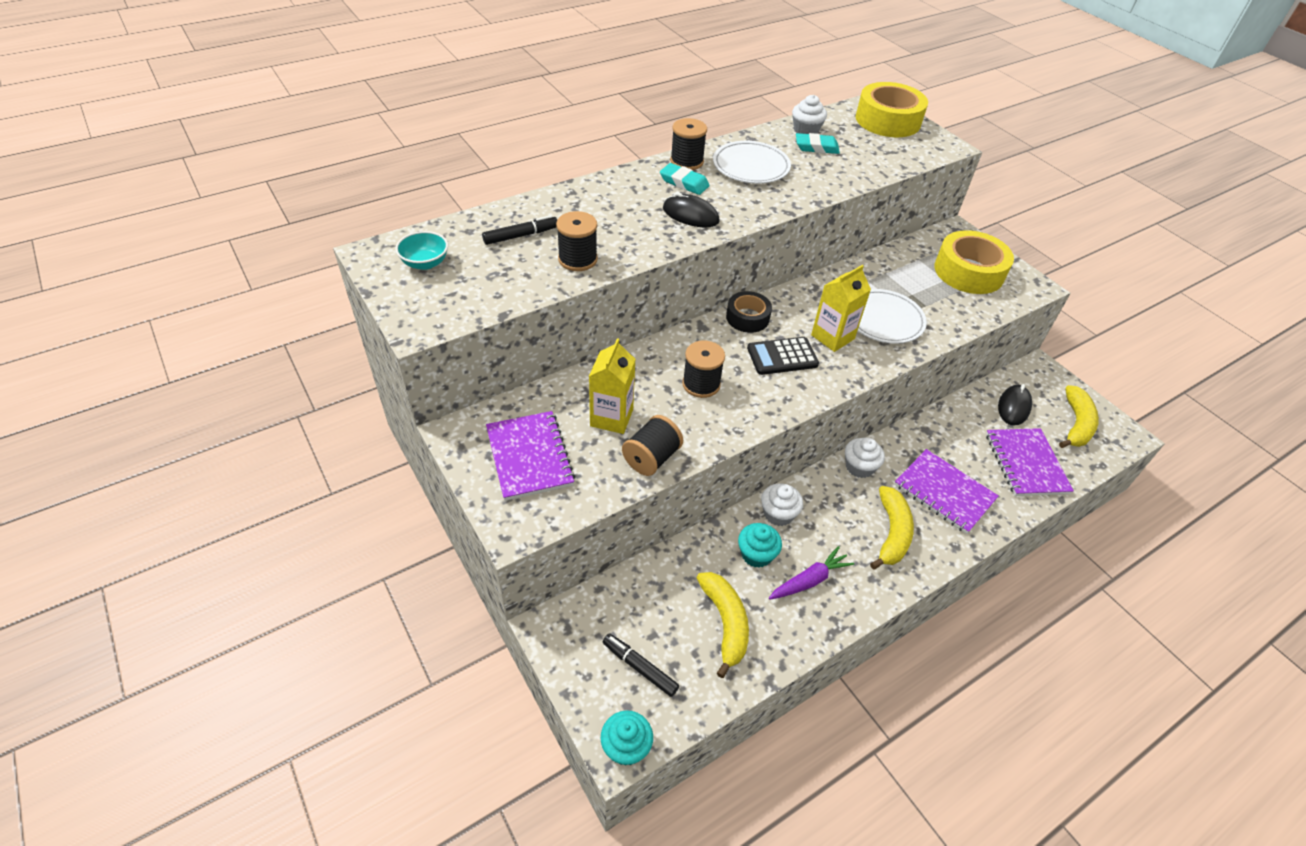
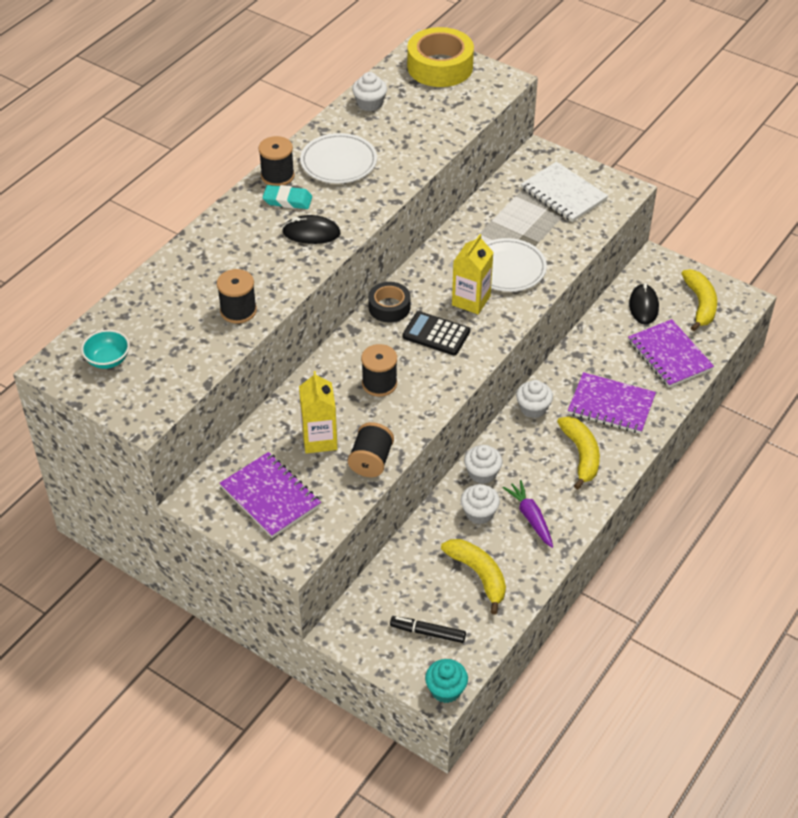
camera: 20 degrees left, 0 degrees up
(521, 236) = (174, 305): black marker -> none
(756, 554) = (479, 513): turquoise cupcake -> white cupcake
(782, 356) = (436, 334): black calculator -> black calculator turned 60 degrees clockwise
(809, 580) = (530, 517): purple carrot -> purple carrot turned 60 degrees counterclockwise
(816, 147) = (388, 120): turquoise eraser -> none
(968, 272) = (563, 194): yellow tape -> white notebook

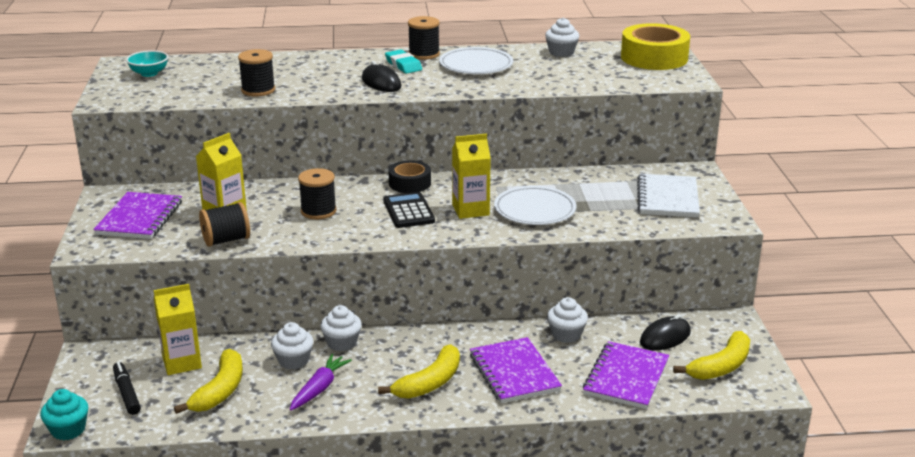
camera: 50 degrees right, 20 degrees down
(416, 580) = (182, 362): none -> yellow carton
(533, 408) = (452, 335): white cupcake -> white cupcake (566, 334)

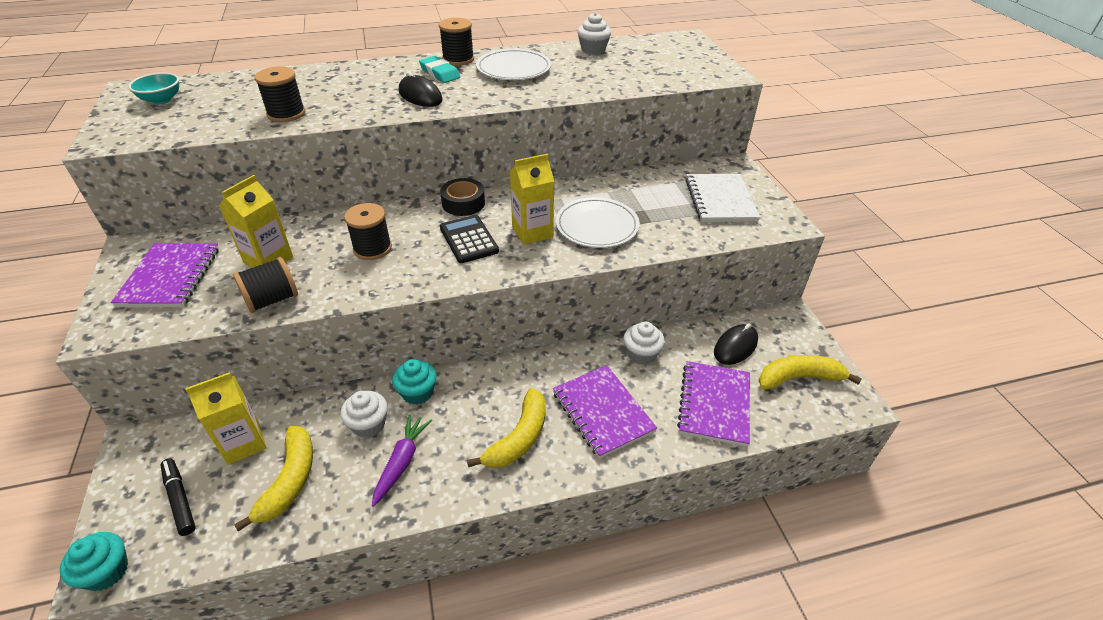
camera: 10 degrees left, 15 degrees up
(342, 343) = (417, 392): white cupcake -> turquoise cupcake
(654, 58) = (682, 51): yellow tape -> none
(721, 366) = (799, 378): yellow banana -> yellow banana turned 135 degrees counterclockwise

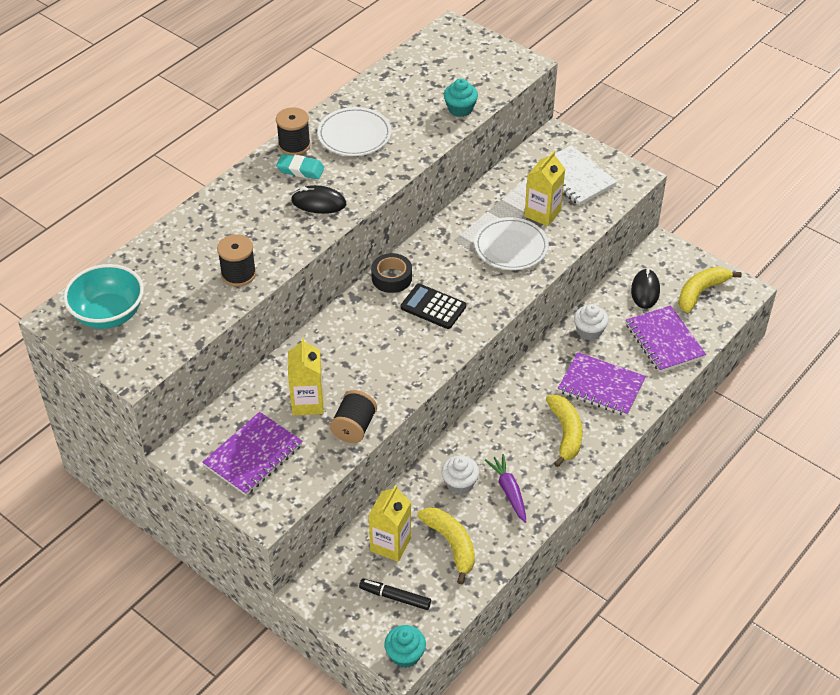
camera: 35 degrees left, 5 degrees up
(161, 100) = (108, 314): turquoise bowl -> turquoise bowl, size x1.72
(170, 277) = (253, 455): purple notebook -> purple notebook turned 75 degrees clockwise
(372, 248) = (372, 352): black spool -> none
(417, 392) = (467, 444): turquoise cupcake -> turquoise cupcake (460, 109)
(532, 232) = (471, 276): yellow carton -> yellow carton (542, 213)
(593, 50) = (392, 80): white cupcake -> none

